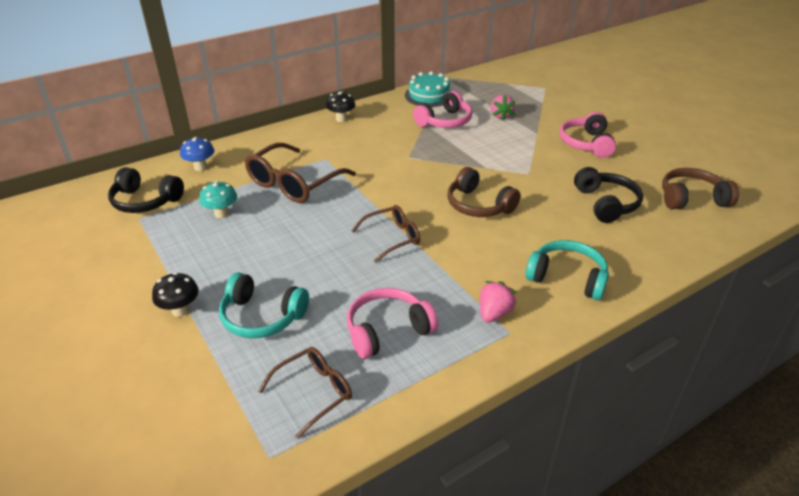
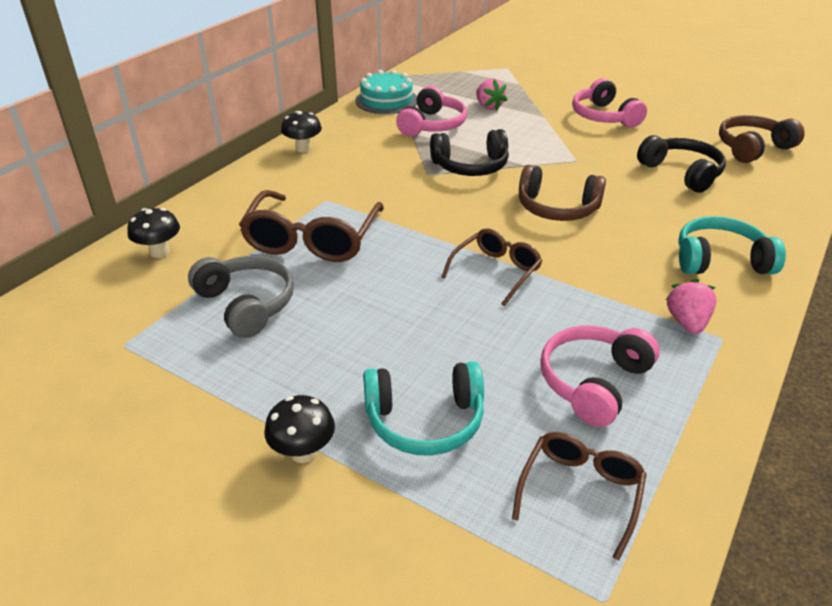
camera: 25 degrees left, 0 degrees up
(145, 201) = (113, 319): black headphones -> black headphones (470, 166)
(200, 167) = (159, 252): blue mushroom -> black mushroom
(221, 214) = (246, 304): turquoise mushroom -> grey headphones

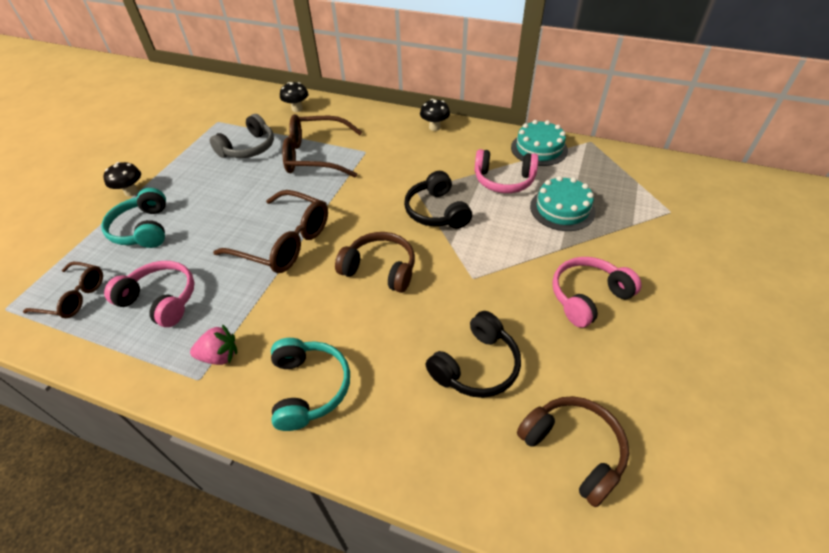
camera: 80 degrees right, 10 degrees up
(488, 106) = (562, 209): pink strawberry -> turquoise cake
(496, 271) = (284, 242): brown glasses -> brown glasses, size x1.65
(557, 208) = (380, 269): brown headphones -> brown headphones turned 105 degrees clockwise

